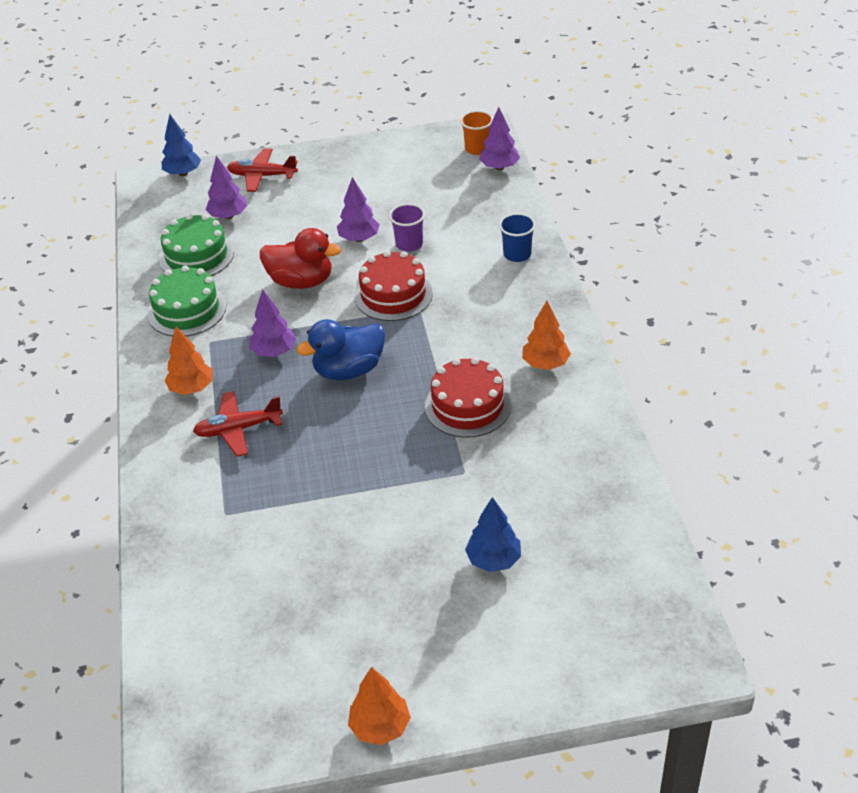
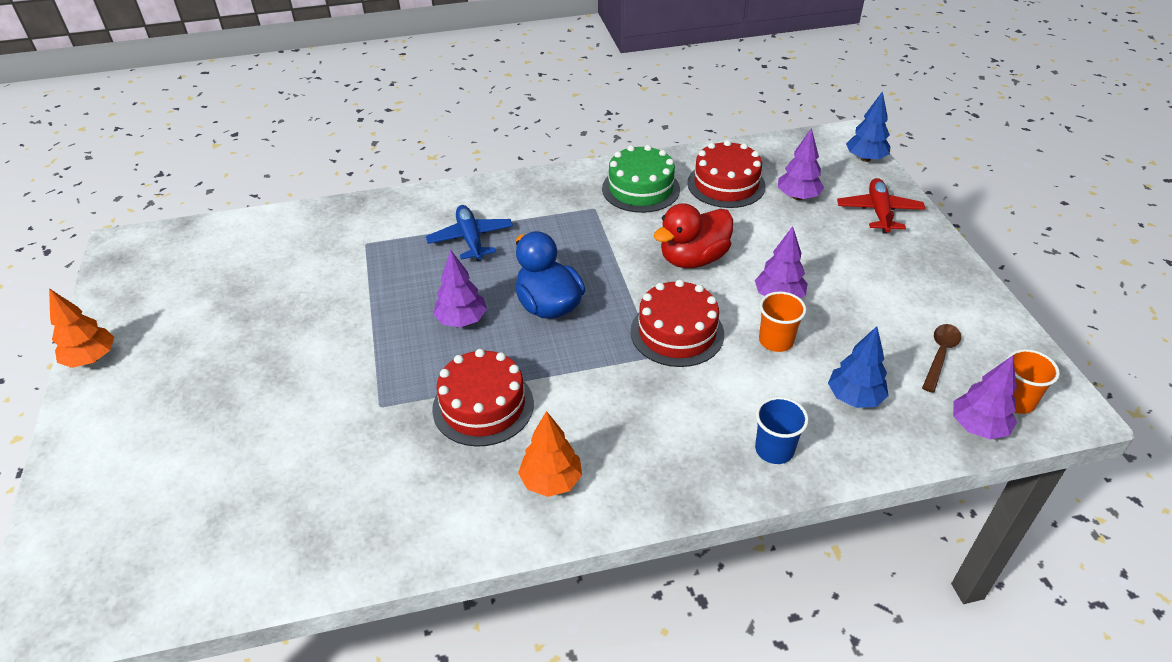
camera: 85 degrees right, 0 degrees up
(192, 388) = (529, 205): orange tree -> none
(196, 256) = (726, 184): green cake -> red cake
(238, 429) = (471, 239): red plane -> blue plane
(274, 351) = (579, 250): purple tree -> purple tree (462, 320)
(301, 281) = (693, 259): red duck -> red duck turned 45 degrees clockwise
(409, 244) = (776, 341): purple cup -> orange cup
(432, 171) = (940, 355): none -> brown spoon
(493, 560) = (249, 434): blue tree -> blue tree (854, 398)

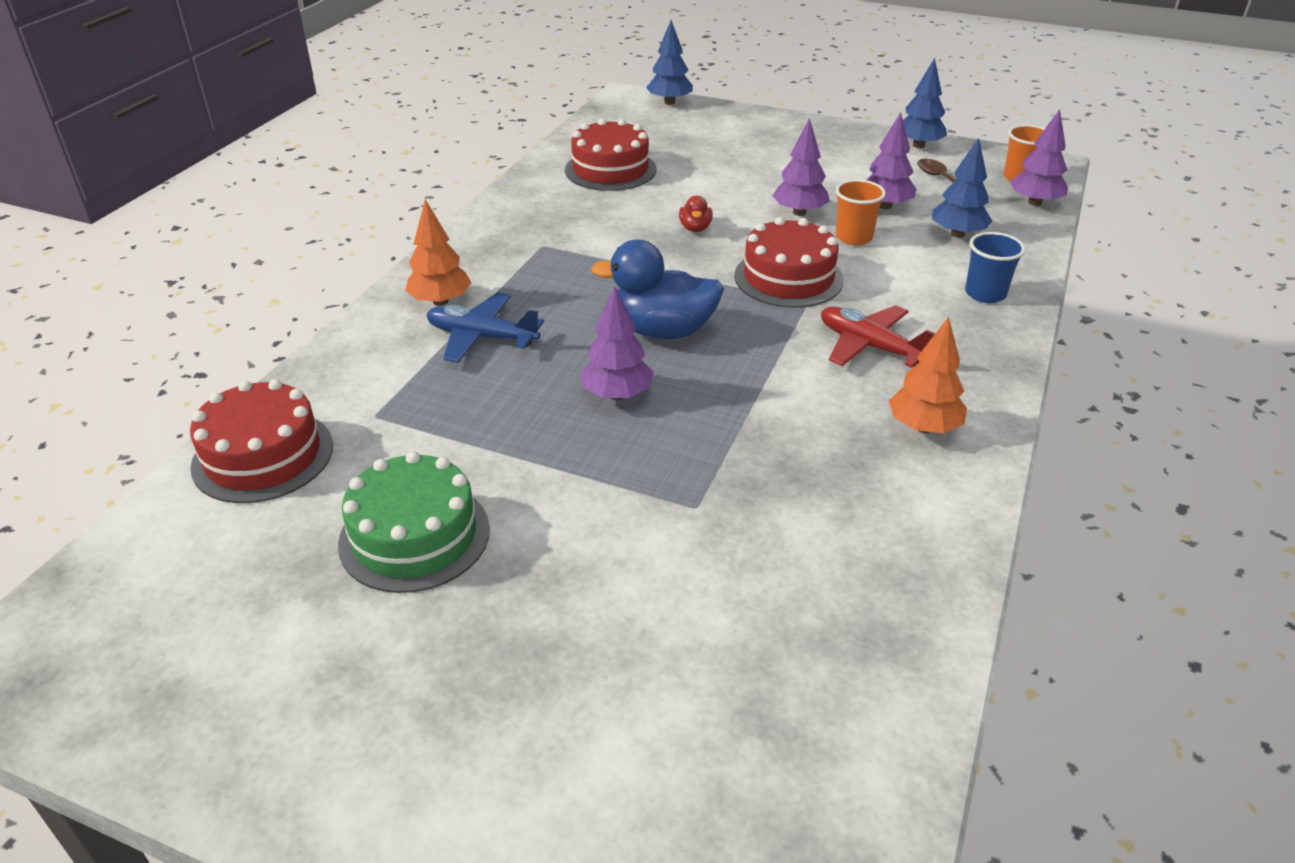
camera: 55 degrees left, 5 degrees down
(92, 359) = (259, 789): orange tree -> orange tree (441, 301)
(483, 406) = (773, 430): red cake -> red cake (263, 456)
(640, 189) = (550, 210): green cake -> green cake (414, 536)
(693, 259) = (695, 228): red duck -> red duck, size x0.47
(798, 197) = (677, 148): purple tree -> purple tree (885, 206)
(879, 212) = (747, 128): red plane -> red plane (870, 346)
(987, 314) = (918, 145): none -> blue tree

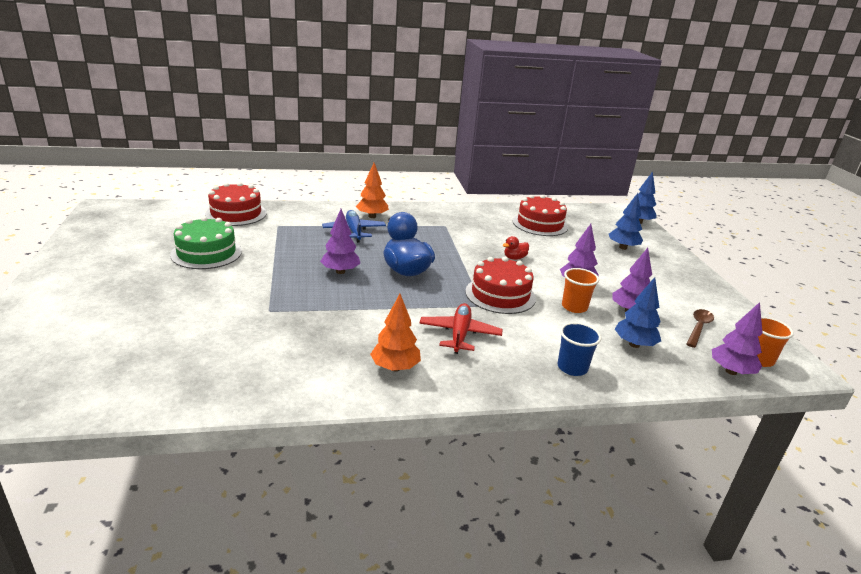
camera: 55 degrees right, 10 degrees down
(918, 145) = (732, 309): blue tree -> blue tree (623, 247)

